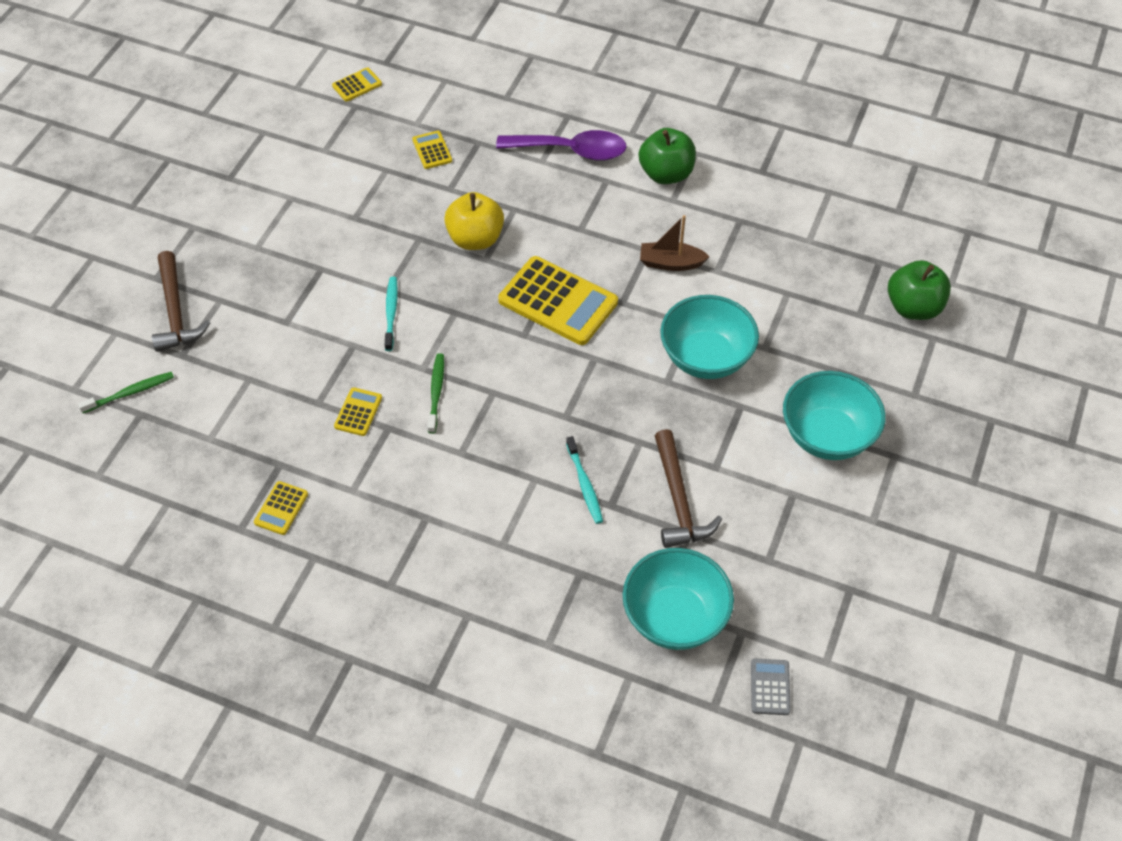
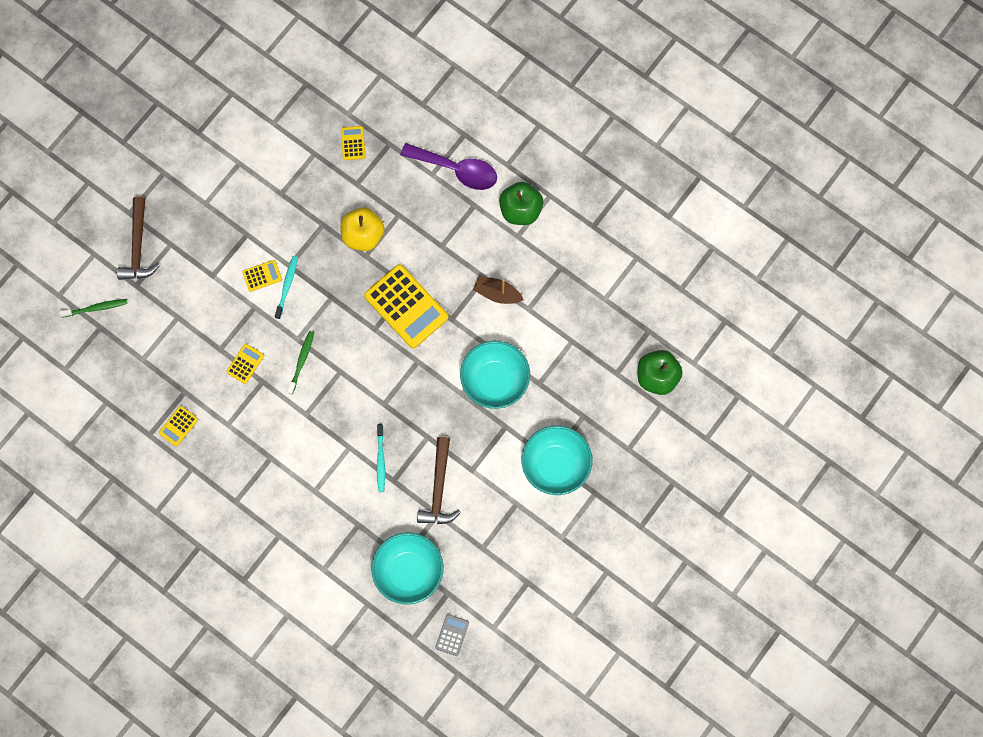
camera: 15 degrees right, 20 degrees up
(357, 85) = (312, 63): yellow calculator -> yellow calculator (262, 276)

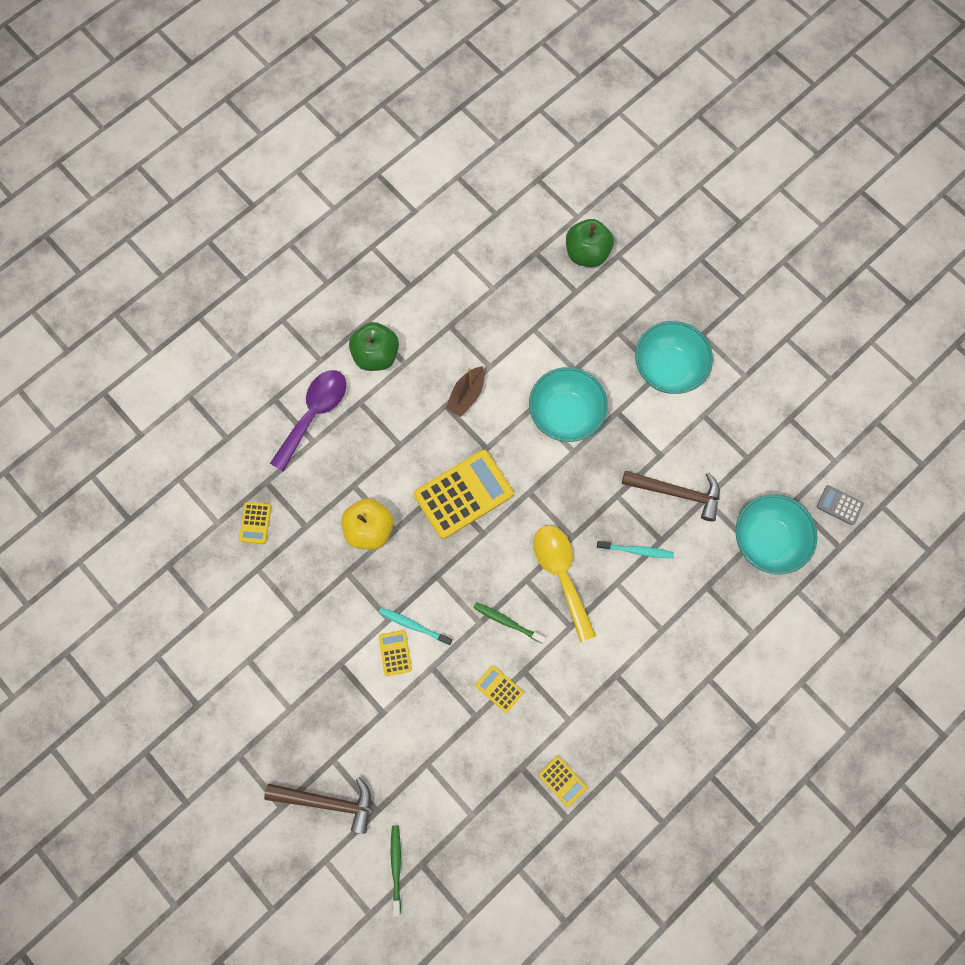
camera: 80 degrees left, 0 degrees up
(349, 399) = (561, 574): none -> yellow spoon
(353, 143) = (255, 523): yellow calculator -> yellow calculator turned 90 degrees counterclockwise

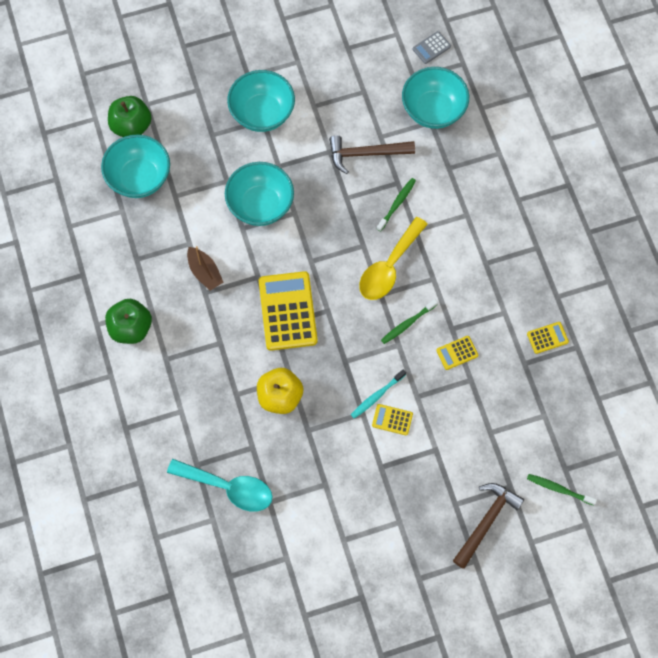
camera: 65 degrees left, 5 degrees down
(255, 523) = (228, 487): yellow calculator -> turquoise spoon
(314, 414) = (157, 400): purple spoon -> none
(535, 287) = (139, 178): none -> turquoise bowl
(561, 574) = (389, 267): yellow spoon -> yellow spoon turned 60 degrees counterclockwise
(636, 550) = (397, 204): turquoise toothbrush -> green toothbrush
(677, 492) = (366, 154): brown hammer -> brown hammer turned 135 degrees counterclockwise

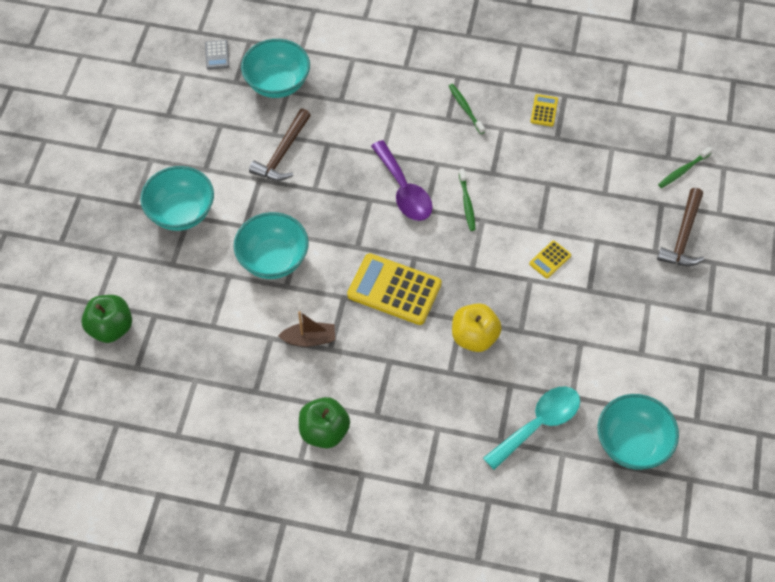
camera: 60 degrees left, 10 degrees down
(139, 178) = (171, 347): turquoise bowl -> turquoise bowl (632, 444)
(377, 396) = (520, 260): turquoise toothbrush -> none
(389, 267) = (404, 190): yellow spoon -> purple spoon
(397, 204) = (348, 154): green toothbrush -> green toothbrush (465, 108)
(457, 353) = (517, 181): yellow calculator -> none
(486, 521) = (683, 236): brown hammer -> brown hammer turned 135 degrees counterclockwise

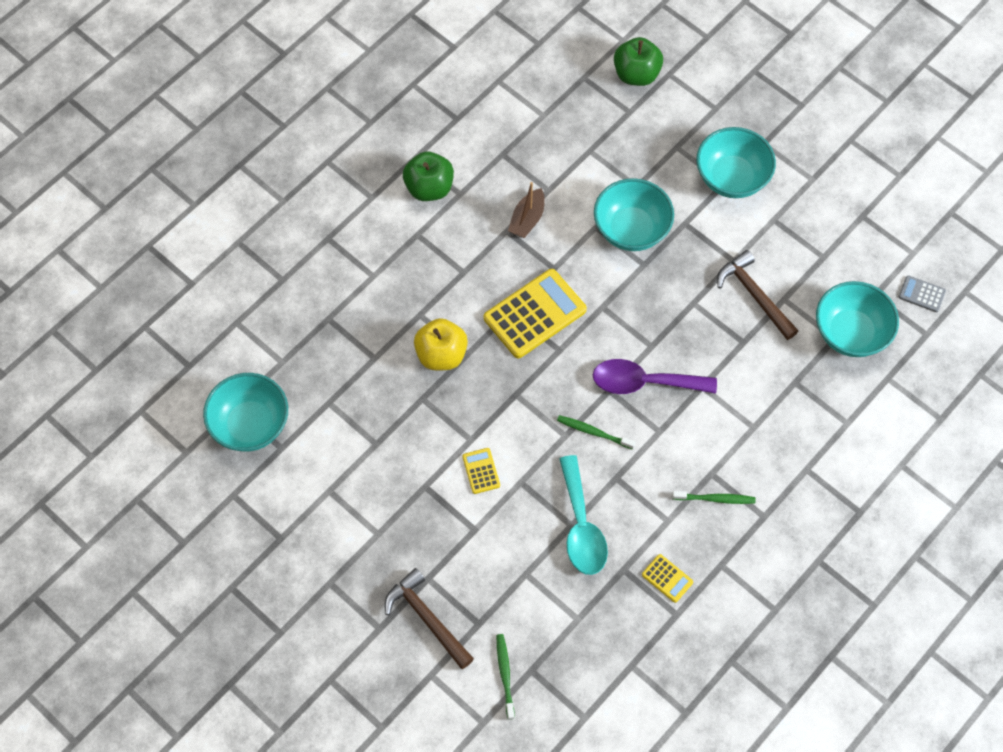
camera: 120 degrees right, 5 degrees up
(538, 424) = (321, 358): turquoise spoon -> turquoise spoon (581, 526)

